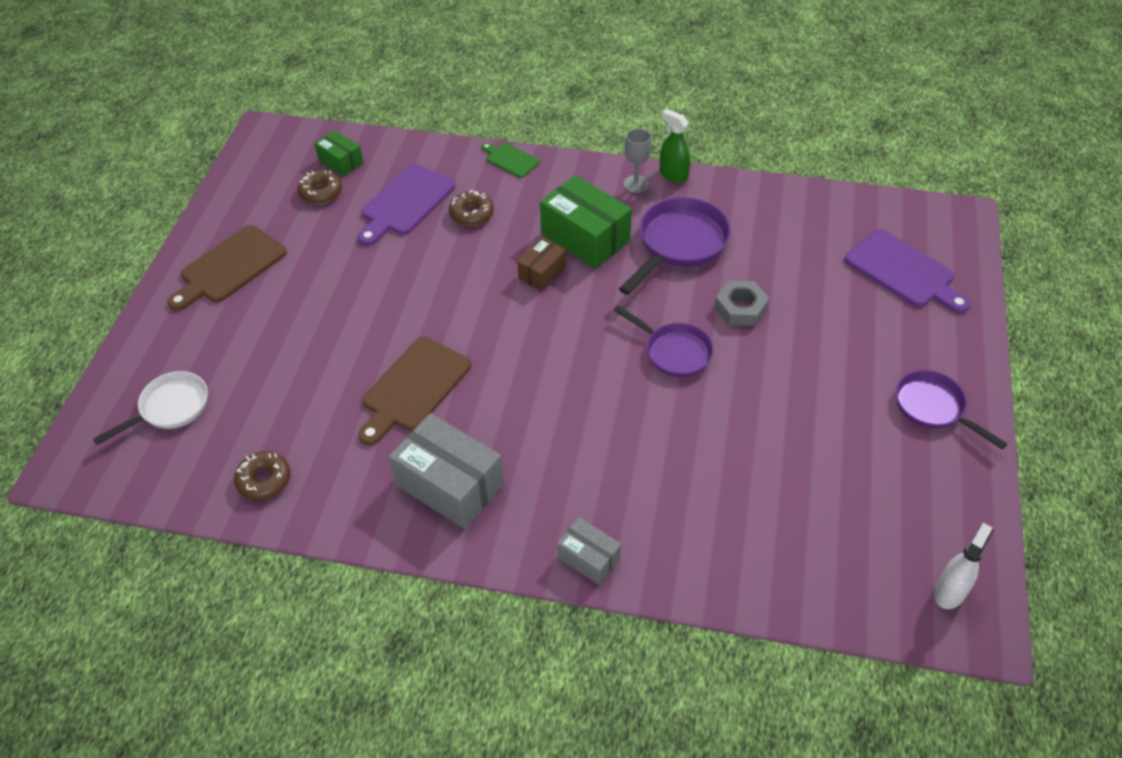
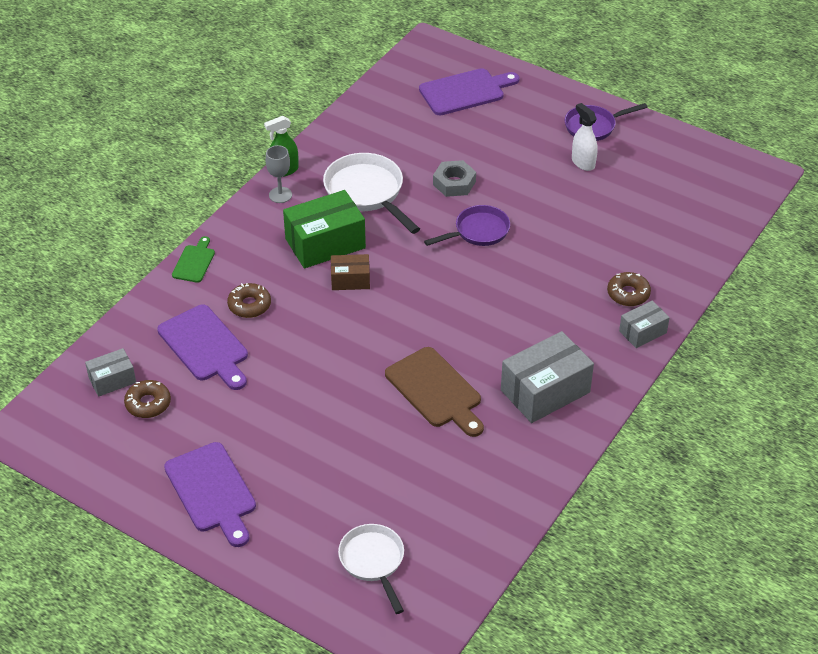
camera: 70 degrees left, 5 degrees down
(229, 267) = (212, 491): brown cutting board -> purple cutting board
(264, 480) = (487, 506): brown donut -> brown donut (628, 294)
(341, 162) = (112, 380): green box -> grey box
(510, 160) = (194, 262): green cutting board -> green cutting board turned 135 degrees clockwise
(542, 272) = (350, 280): brown box -> brown box turned 60 degrees counterclockwise
(679, 244) = (367, 193): purple pan -> white pan
(950, 591) = (733, 175): white spray bottle -> white spray bottle (583, 162)

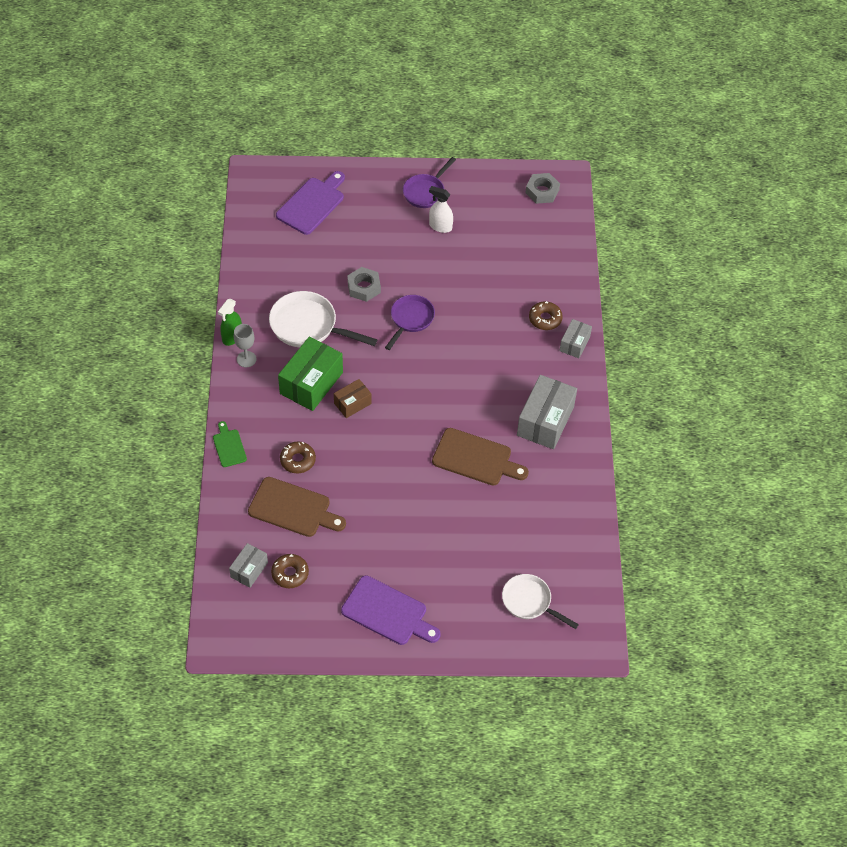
camera: 35 degrees left, 10 degrees up
(205, 346) = (293, 508): purple cutting board -> brown cutting board
(725, 175) = (542, 191): none -> grey nut

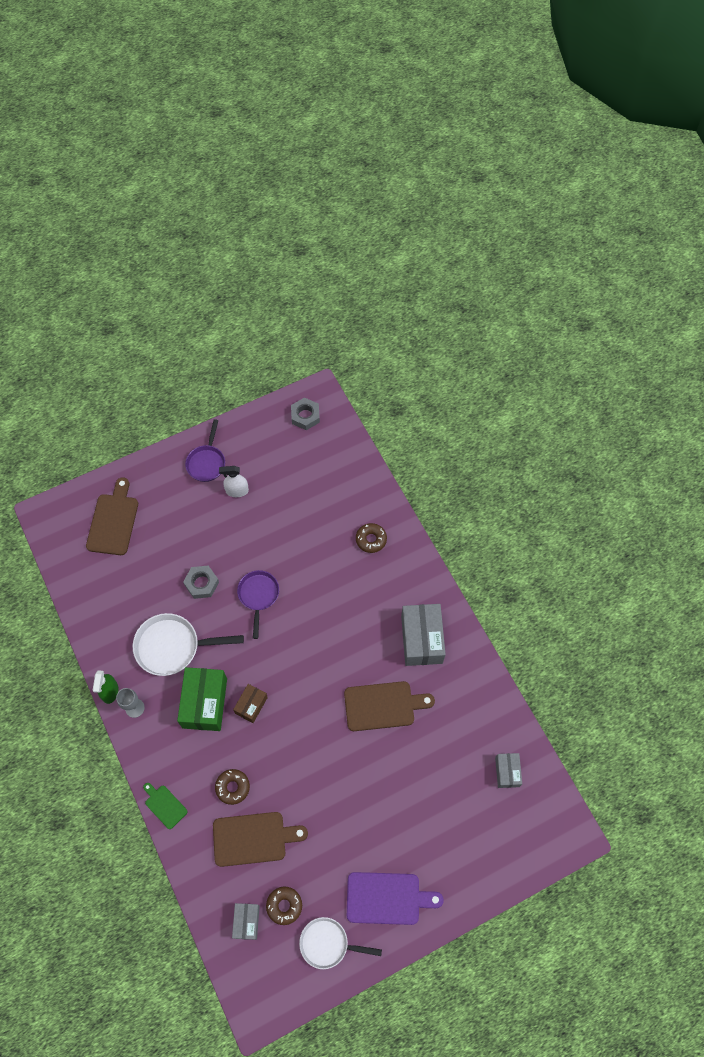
camera: 25 degrees left, 10 degrees up
(312, 204) = (113, 521): purple cutting board -> brown cutting board
(529, 602) = (498, 822): white pan -> white pan (328, 943)
(574, 344) = (407, 552): grey box -> grey box (507, 772)

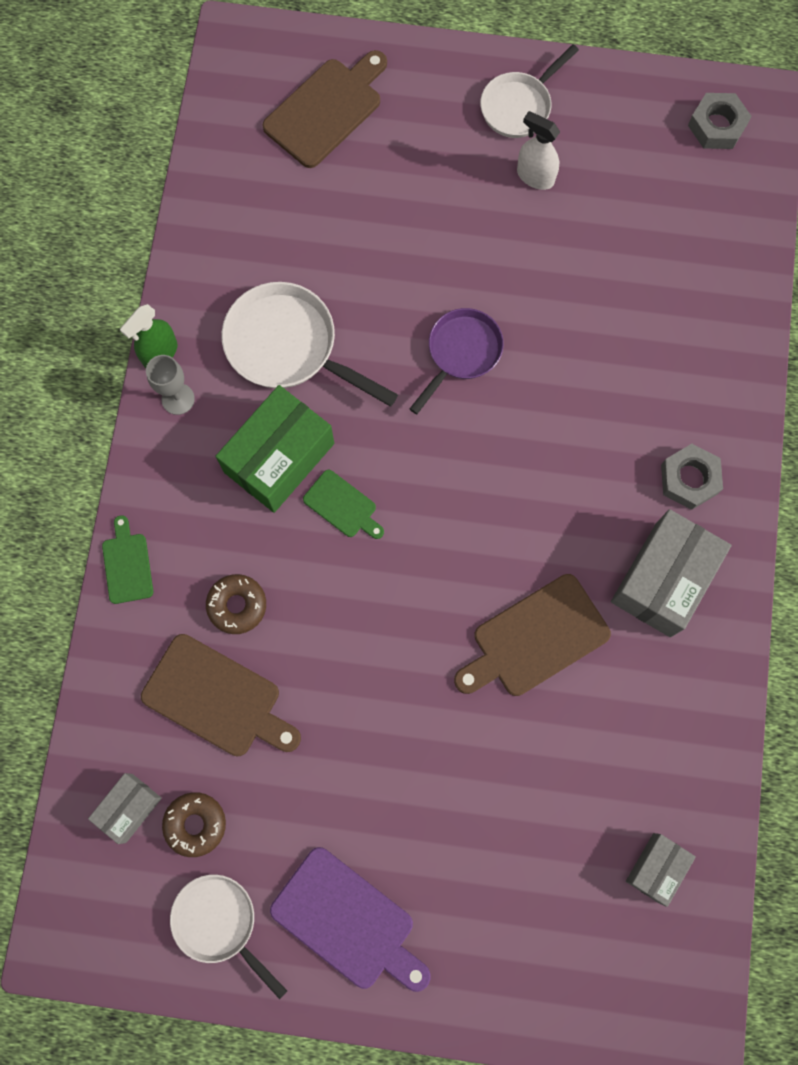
camera: 35 degrees right, 10 degrees up
(201, 583) = (391, 281): grey nut -> grey nut (689, 479)
(207, 462) = (519, 106): purple pan -> white pan
(251, 705) = (342, 506): brown box -> green cutting board
(371, 539) = (689, 378): brown donut -> none
(383, 706) = (535, 638): brown cutting board -> brown cutting board turned 120 degrees clockwise

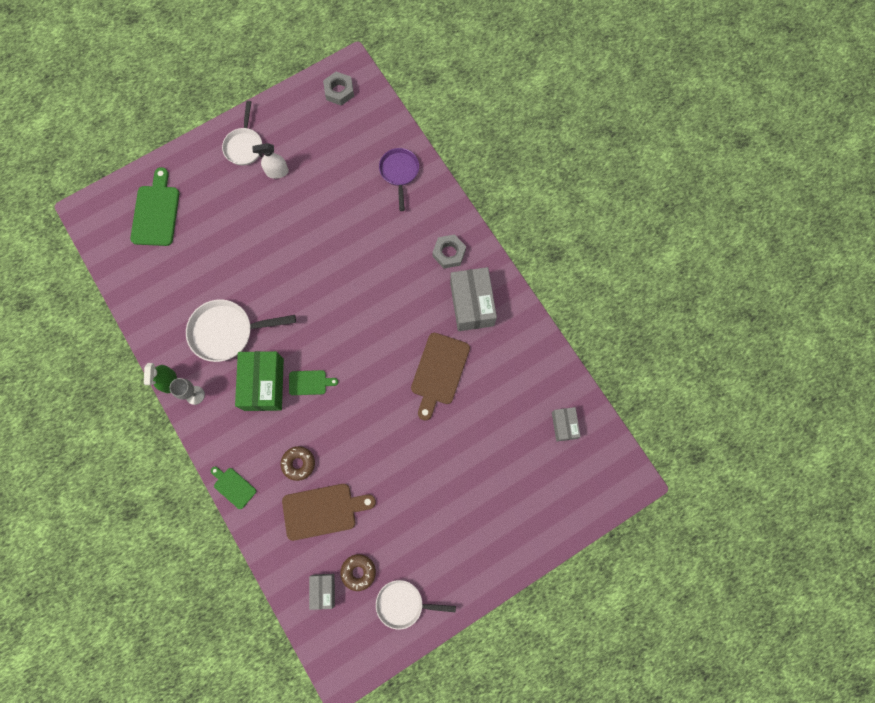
camera: 40 degrees left, 0 degrees up
(326, 110) = (156, 212): brown cutting board -> green cutting board
(348, 921) = (457, 556): purple cutting board -> none
(461, 353) = (307, 274): purple pan -> purple pan (399, 172)

